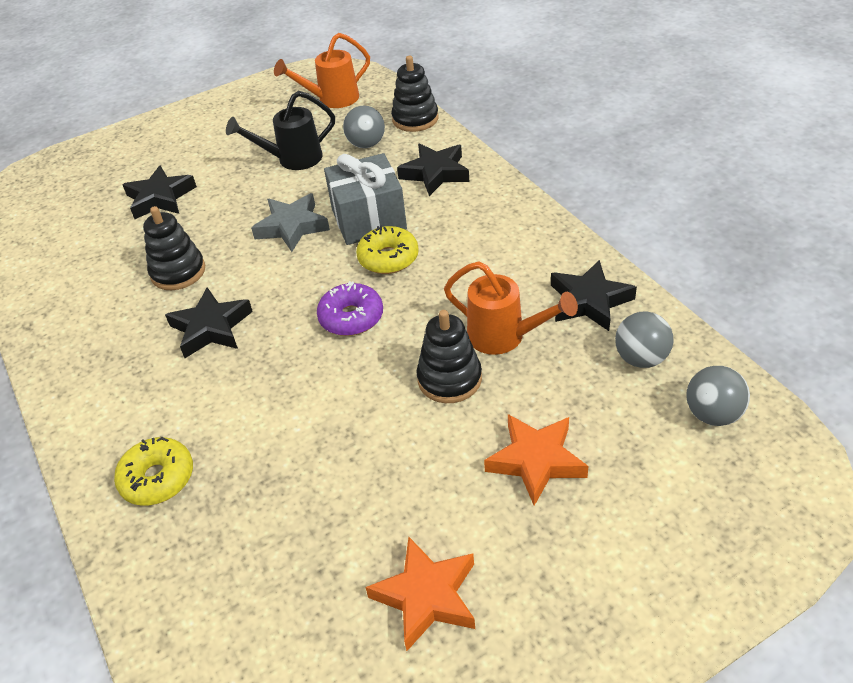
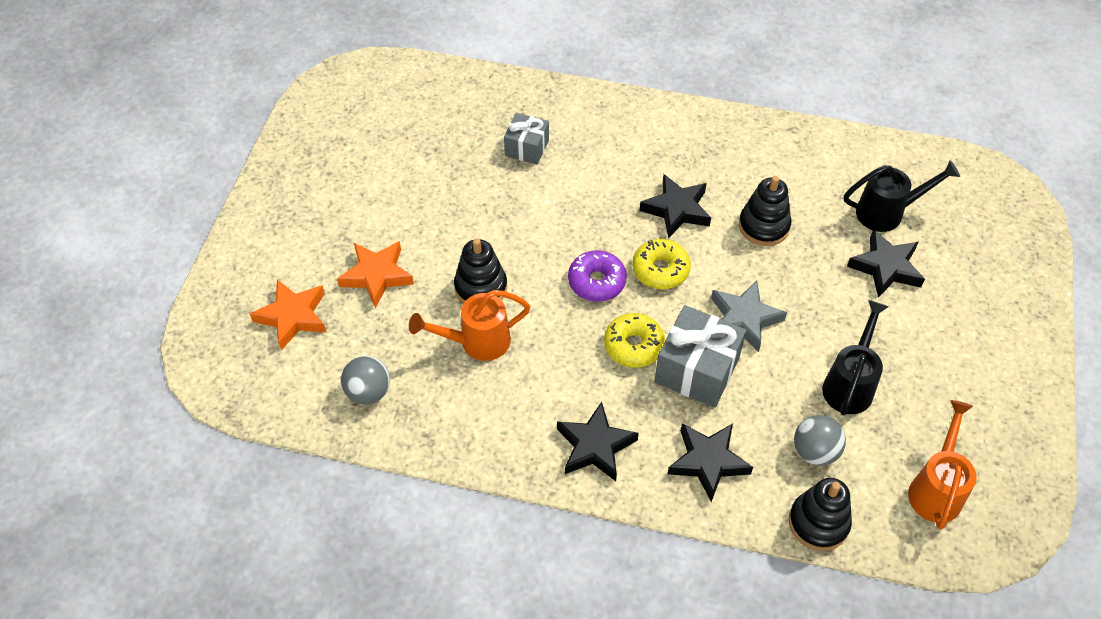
camera: 130 degrees right, 10 degrees up
(95, 225) = (887, 212): none -> black watering can
(158, 478) = (574, 124): yellow donut -> yellow donut (660, 270)
(234, 489) = (527, 148): none -> grey gift
(426, 596) = (370, 175): orange star -> orange star (293, 316)
(589, 301) = (445, 415): black star -> black star (595, 446)
(713, 414) = (291, 381): grey ball -> none

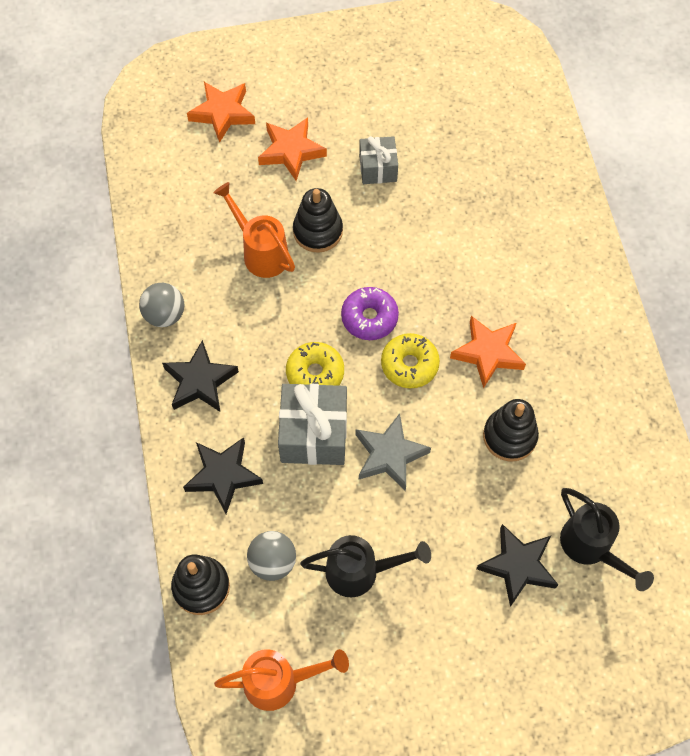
camera: 65 degrees right, 10 degrees up
(369, 392) = (178, 197): grey ball -> grey ball (165, 315)
(527, 148) = (492, 202): grey gift -> grey gift (378, 168)
(676, 209) = (488, 353): black star -> orange star

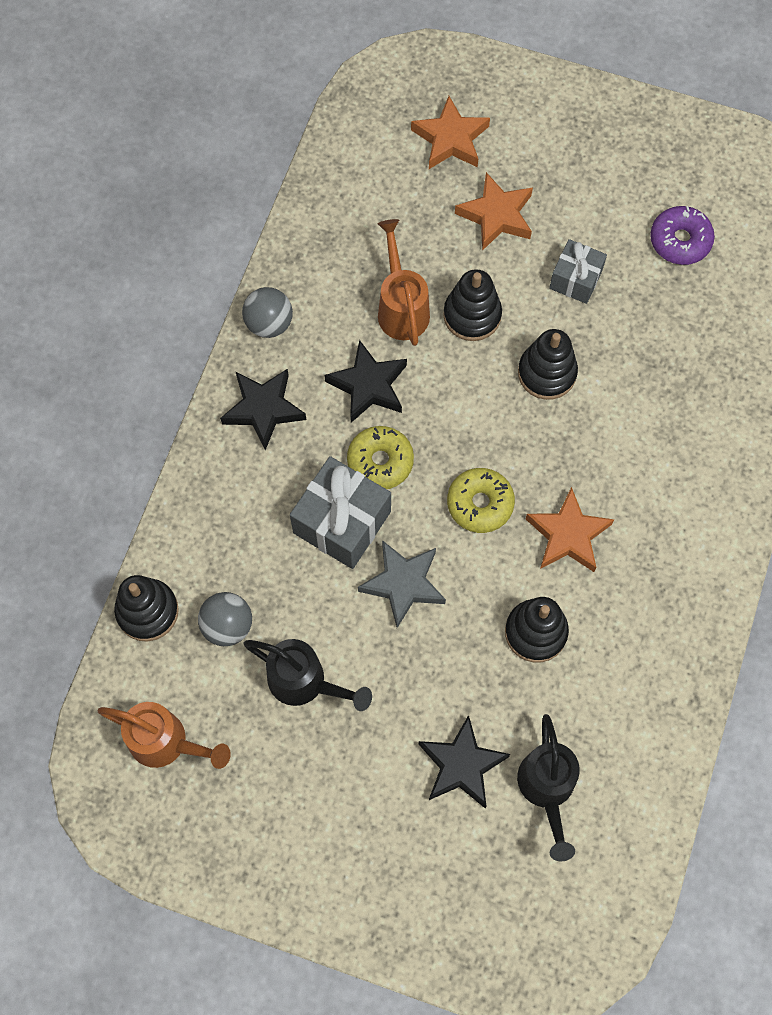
camera: 30 degrees right, 5 degrees up
(223, 475) = (230, 515): black star -> black star (368, 385)
(369, 318) = (469, 433): purple donut -> purple donut (680, 241)
(399, 245) = (547, 373): none -> black stacking toy

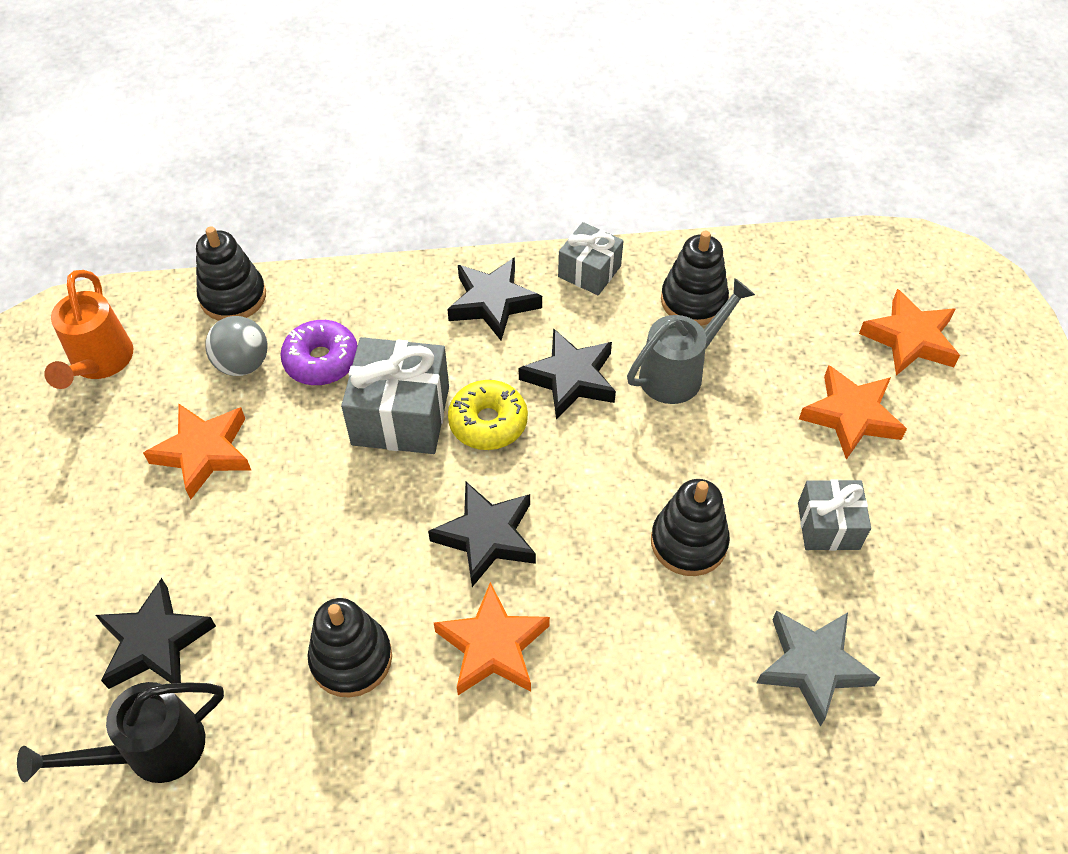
camera: 65 degrees right, 15 degrees down
(269, 323) = (589, 271): grey ball -> grey gift
(305, 682) = (204, 452): black watering can -> orange star
(401, 307) = (679, 372): orange watering can -> grey watering can
(403, 584) = (354, 499): grey star -> grey star (813, 666)
(472, 315) = (713, 440): black stacking toy -> black stacking toy (693, 301)
(480, 504) = (486, 536): yellow donut -> black star
(680, 241) = (963, 623): purple donut -> purple donut (321, 360)

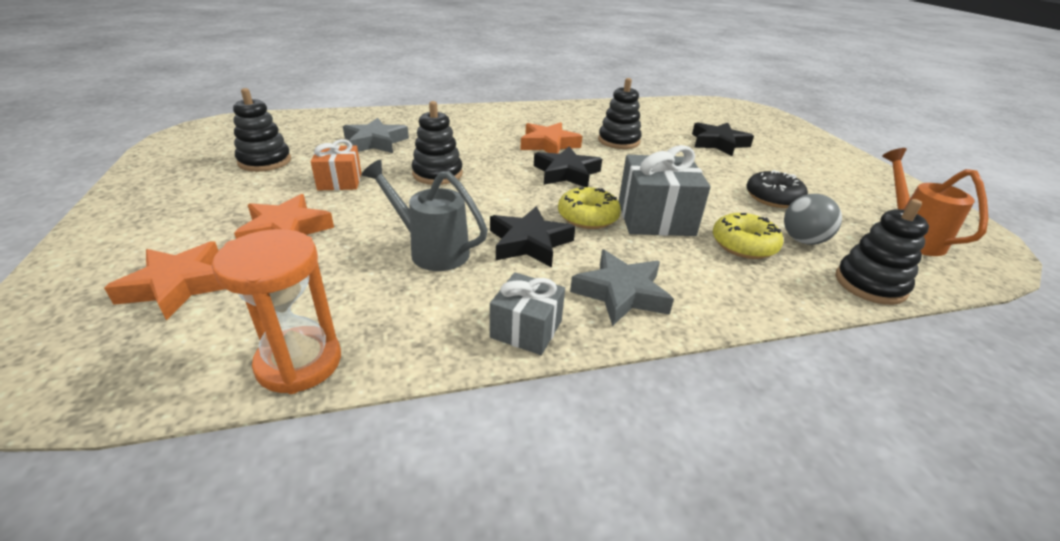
camera: 170 degrees right, 20 degrees down
(152, 750) = (688, 123): black watering can -> none
(204, 452) = (773, 198): orange star -> black donut
(321, 360) = (743, 245): purple donut -> yellow donut
(493, 303) = (621, 293): black star -> grey star
(679, 372) = (432, 250): grey watering can -> grey watering can turned 75 degrees clockwise
(693, 301) = (407, 307): black stacking toy -> black stacking toy (265, 161)
(765, 256) = (299, 363): none -> orange hourglass
(828, 526) = (340, 181): grey gift -> orange gift

